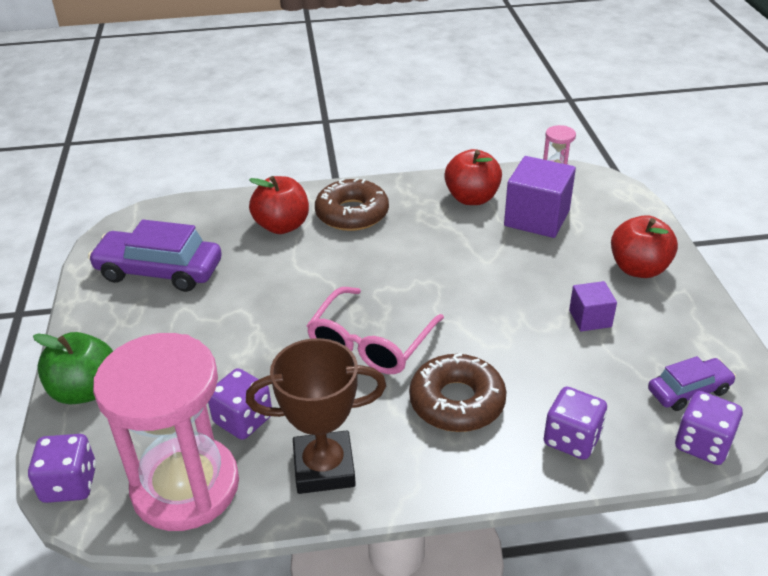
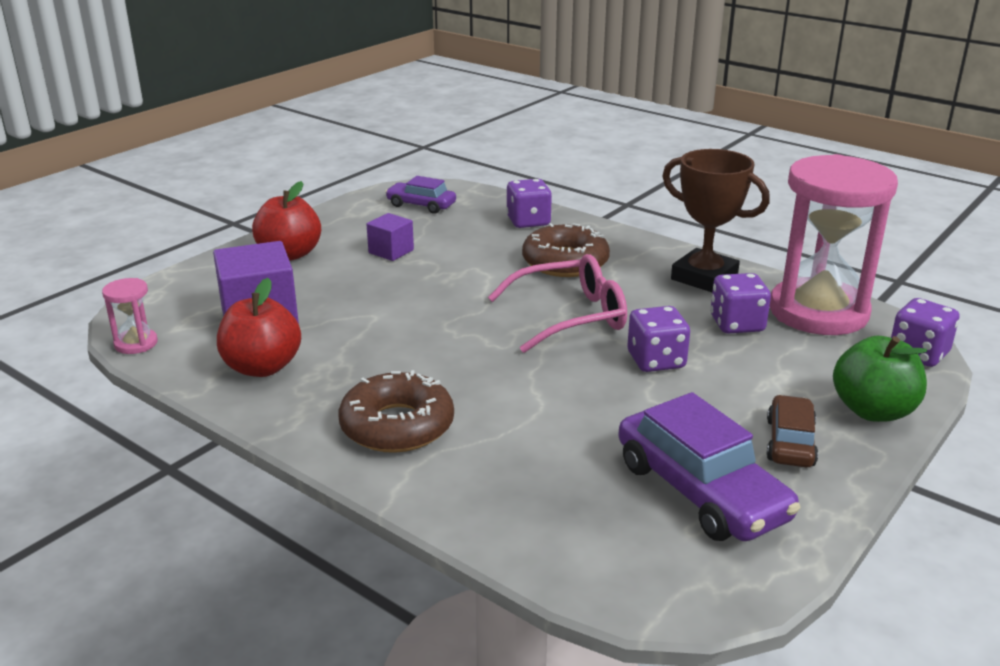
camera: 135 degrees left, 10 degrees down
(128, 330) = (790, 442): none -> brown car
(282, 226) = (491, 459): red apple -> none
(702, 444) = (465, 192): purple dice -> purple dice (656, 360)

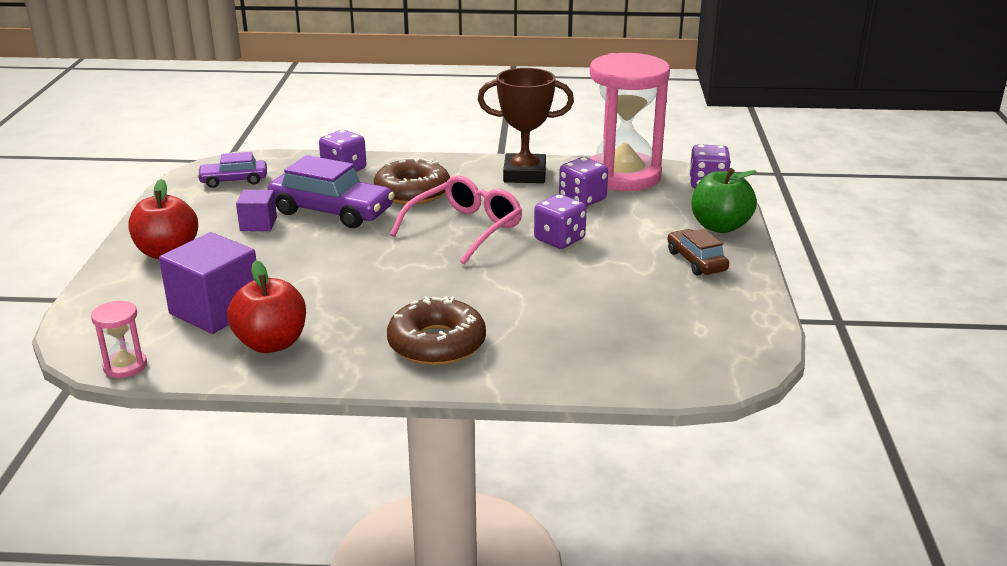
camera: 35 degrees left, 0 degrees up
(700, 491) = (679, 308): purple car -> purple car (331, 211)

